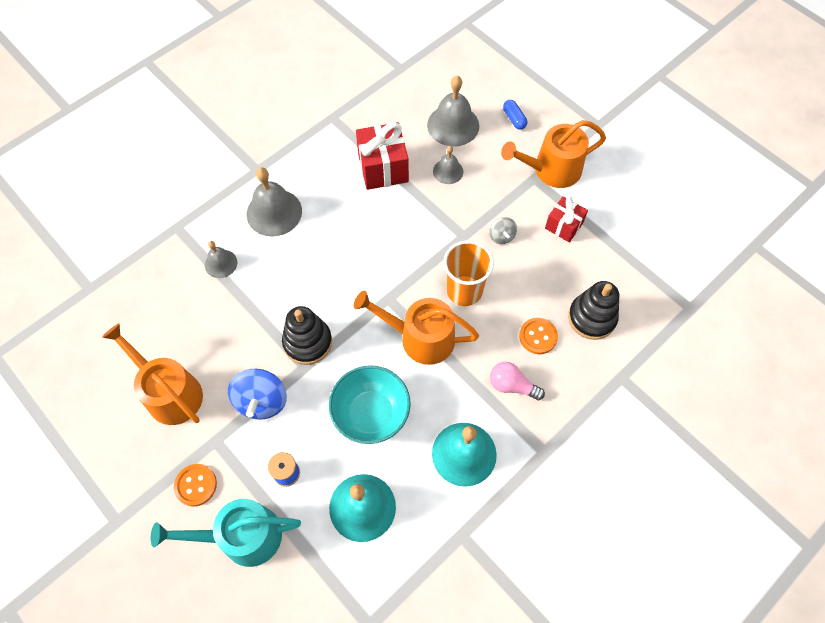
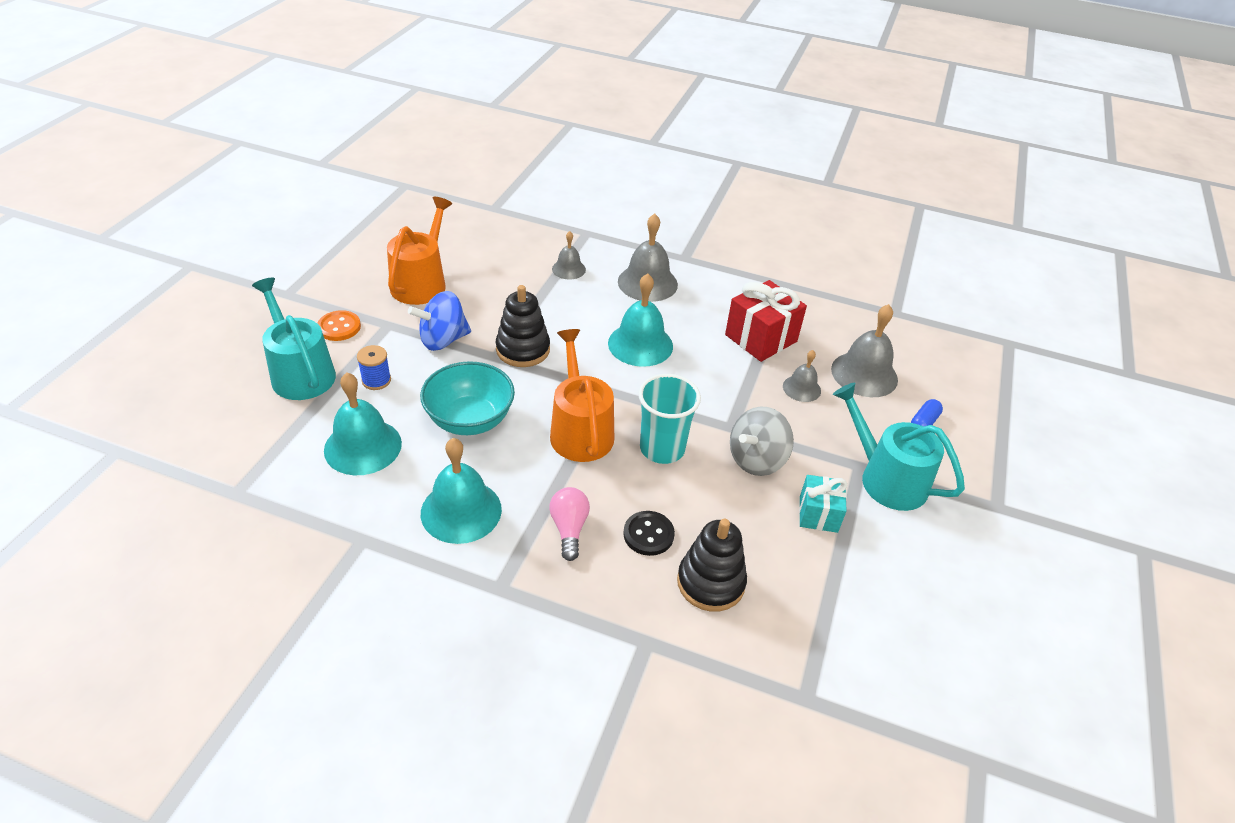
camera: 60 degrees right, 20 degrees down
(346, 253) = (640, 344): none -> turquoise bell
(464, 291) = (662, 449): orange cup -> turquoise cup
(501, 236) = (756, 459): grey spinning top -> grey spinning top, size x1.83
(538, 336) = (648, 534): orange button -> black button
(551, 170) = (886, 479): orange watering can -> turquoise watering can
(563, 226) = (818, 514): red gift -> turquoise gift

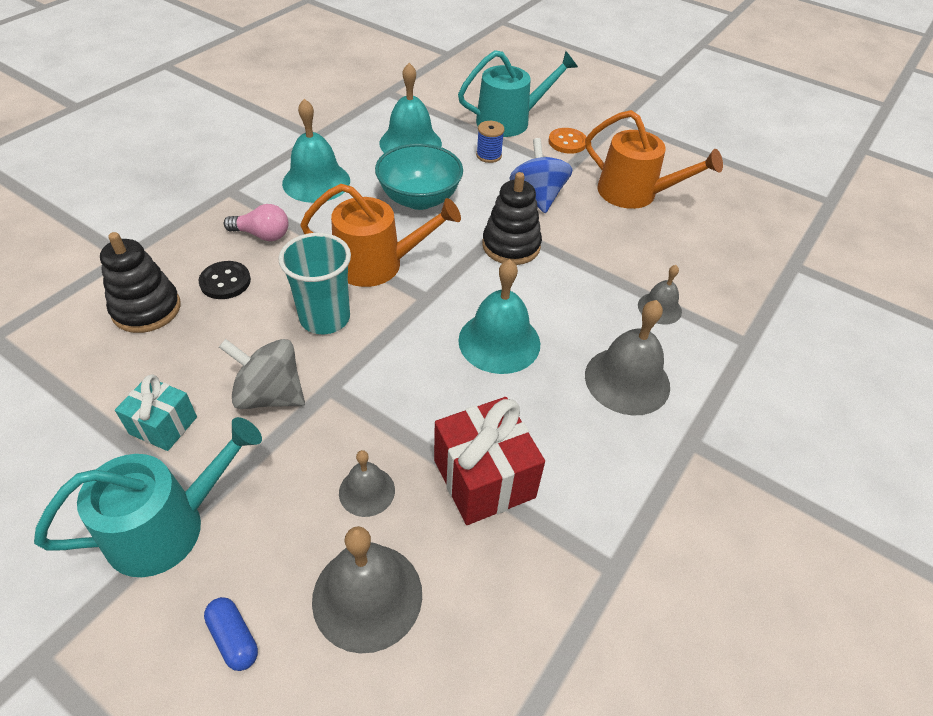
camera: 105 degrees right, 5 degrees up
(756, 459) = (270, 395): grey spinning top -> grey spinning top turned 45 degrees counterclockwise

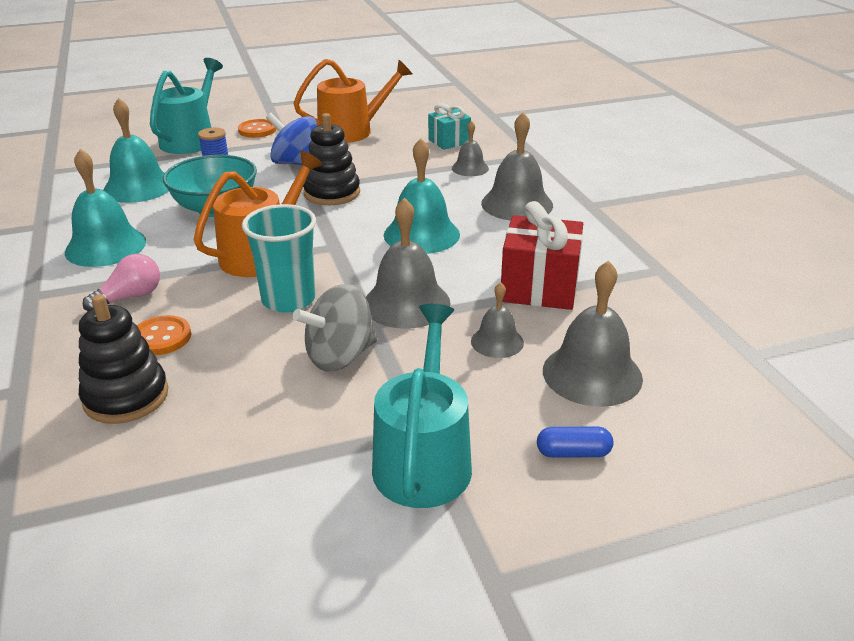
camera: 50 degrees left, 15 degrees down
(163, 425) = (300, 429): turquoise gift -> turquoise gift (449, 141)
(225, 282) = (161, 337): black button -> orange button
(378, 393) = (406, 303): none -> grey bell

